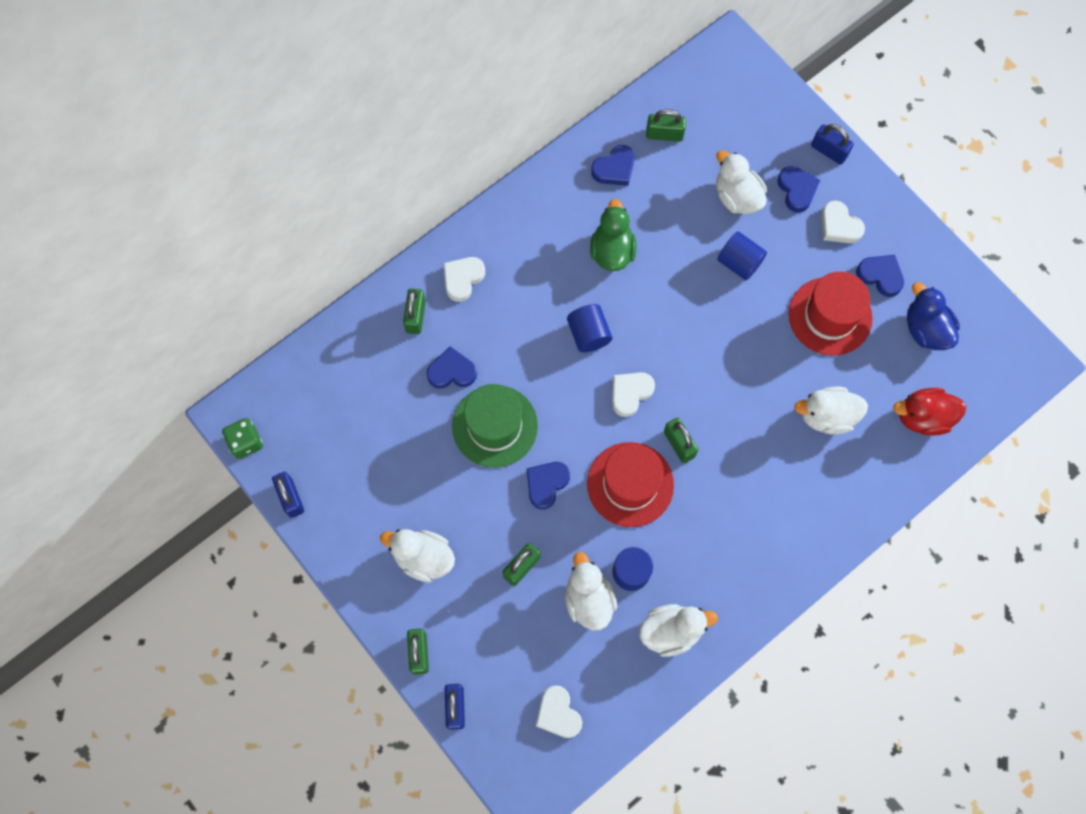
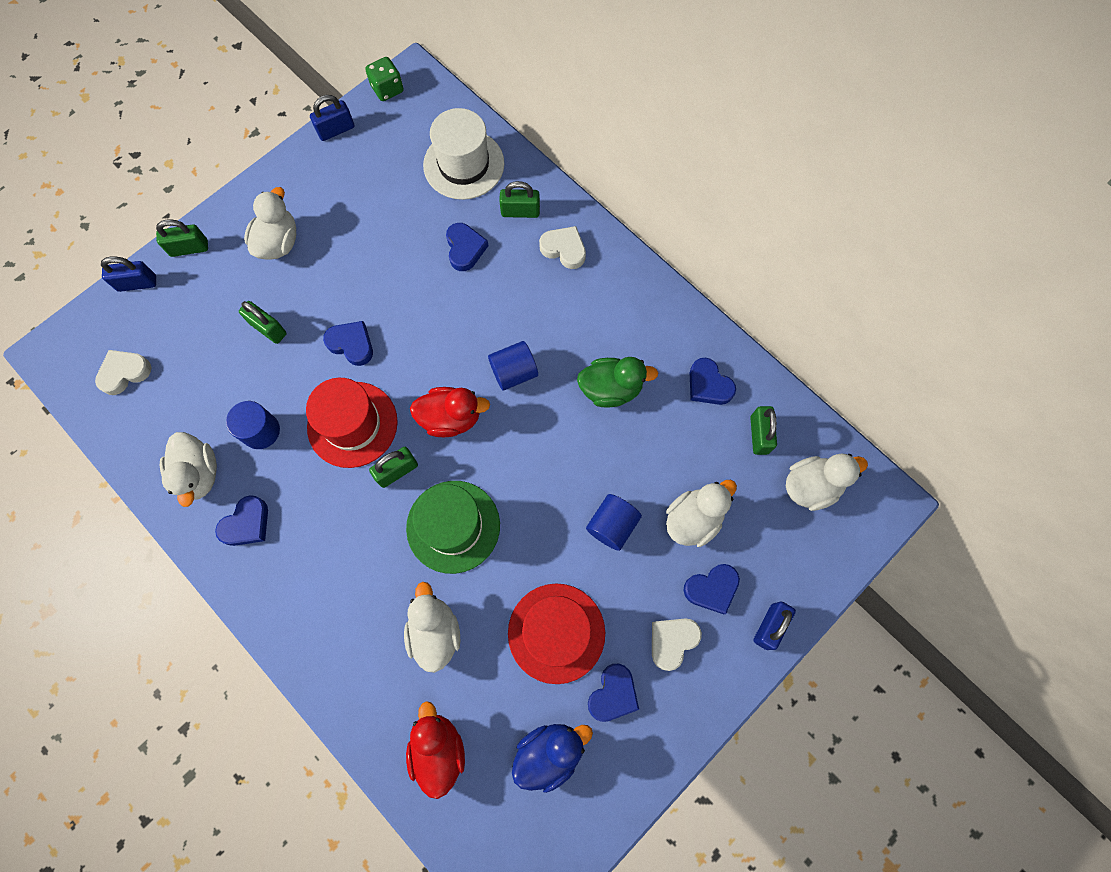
camera: 85 degrees right, 0 degrees up
(353, 368) = (464, 164): none -> white hat
(495, 426) = (410, 292): green hat -> green hat (453, 526)
(588, 599) = (234, 392): white duck -> white duck (811, 486)
(630, 393) = (451, 418): white heart -> red duck
(722, 583) = (246, 524): none -> blue heart

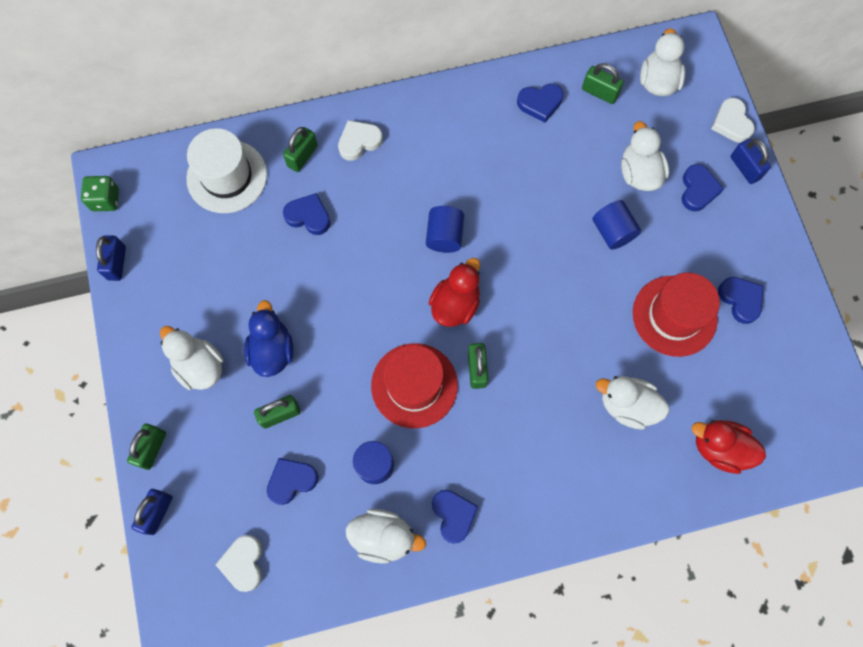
camera: 60 degrees left, 0 degrees up
(351, 344) = (340, 351): blue heart -> blue heart (291, 481)
(453, 526) = (548, 349): green hat -> none
(549, 752) = (761, 367): blue duck -> blue duck (272, 350)
(611, 389) = (502, 173): green duck -> none
(672, 641) = (722, 238): white heart -> white heart (731, 123)

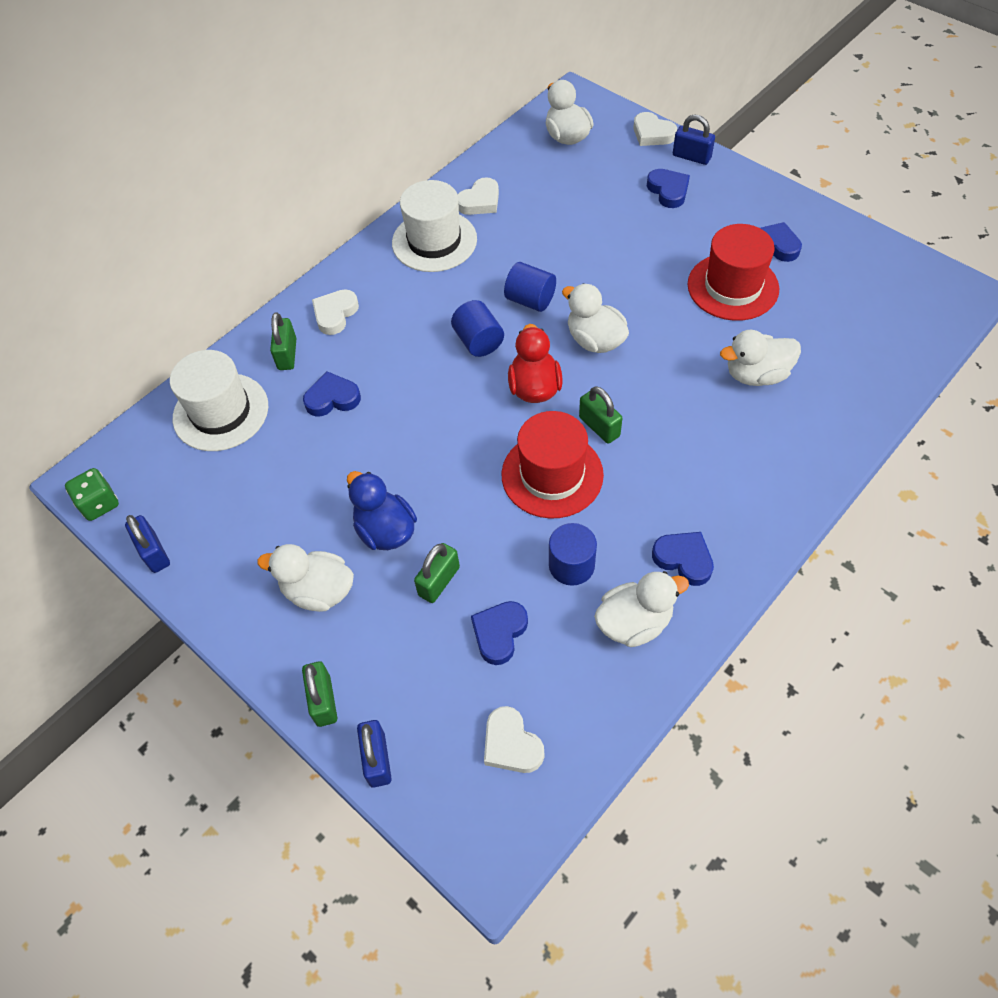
camera: 30 degrees left, 15 degrees down
(477, 120) = (434, 241): none -> white hat
(540, 103) = (480, 201): blue heart -> white heart
(599, 92) = (525, 168): green padlock -> none
(613, 231) = (625, 256): blue cylinder -> blue cylinder (530, 300)
(639, 173) = (609, 205): white duck -> white duck (595, 340)
(719, 448) = (861, 359): red duck -> none

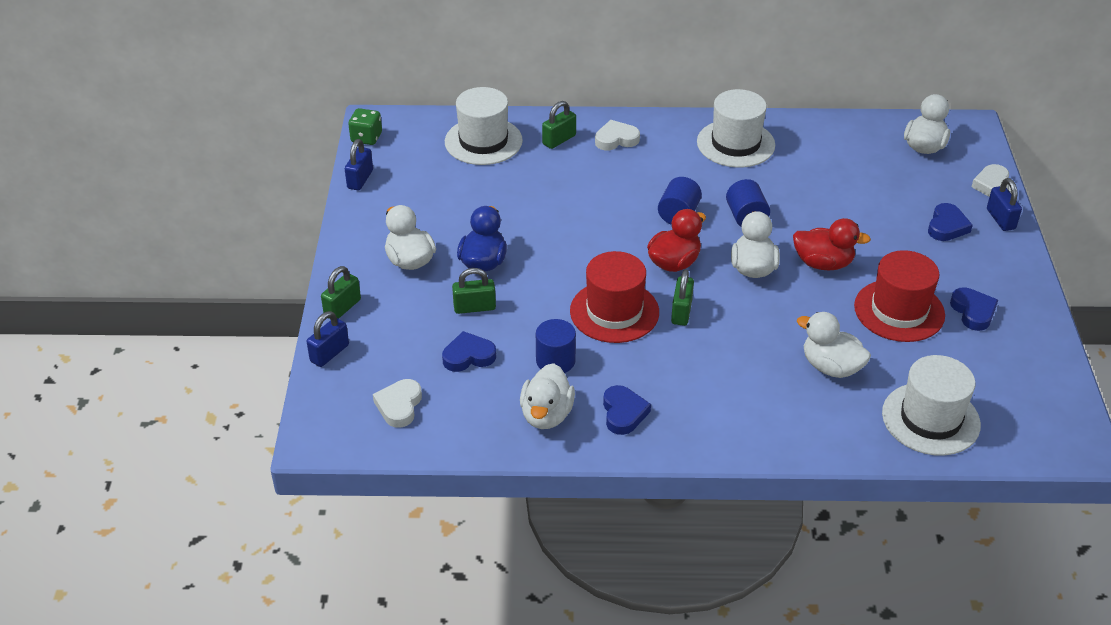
camera: 45 degrees right, 15 degrees down
(332, 398) = (550, 179): blue heart -> none
(480, 201) = (801, 142): white heart -> none
(634, 292) = (823, 263): none -> red duck
(634, 622) = (546, 415): white duck -> white duck turned 75 degrees clockwise
(866, 356) = (930, 419): none -> white hat

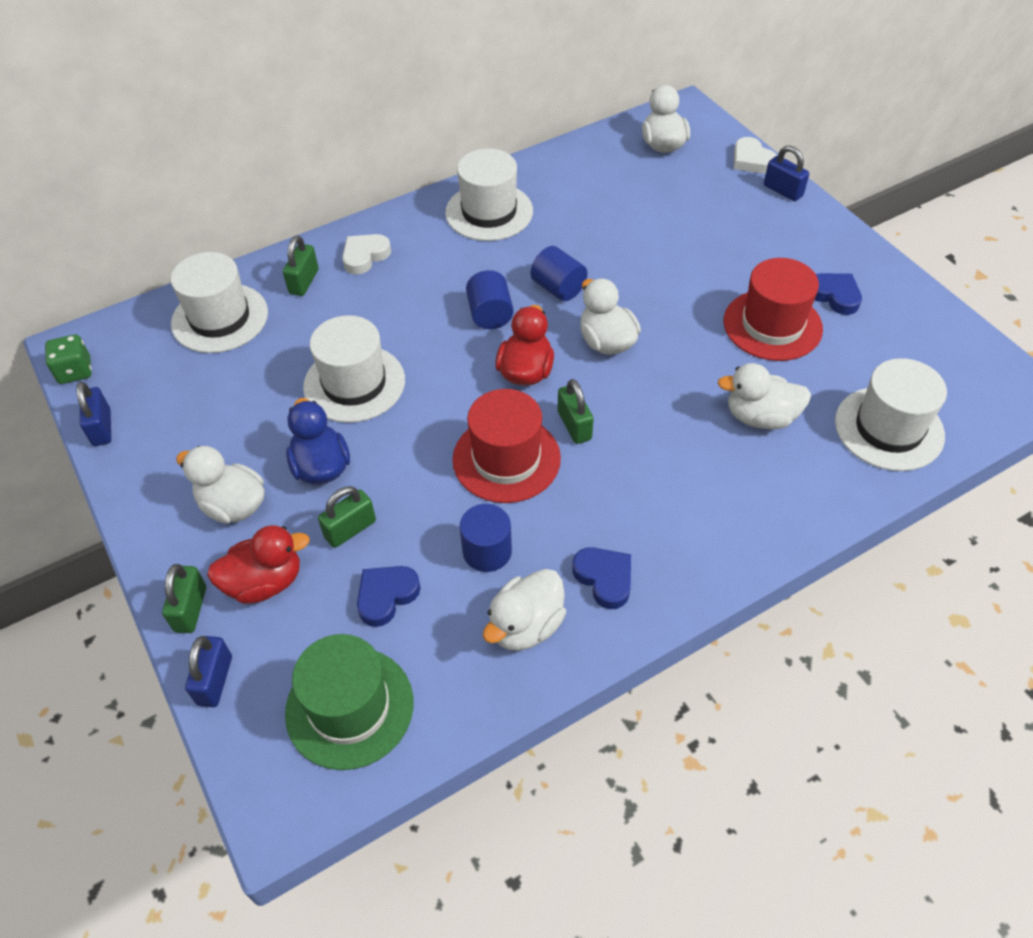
camera: 30 degrees left, 10 degrees up
(399, 406) = (349, 707): white heart -> green hat
(544, 220) = (354, 383): none -> white hat
(546, 415) = (526, 626): white duck -> white duck turned 60 degrees clockwise
(823, 263) = (667, 306): red duck -> red duck (265, 582)
(947, 226) = (744, 218): blue heart -> none

